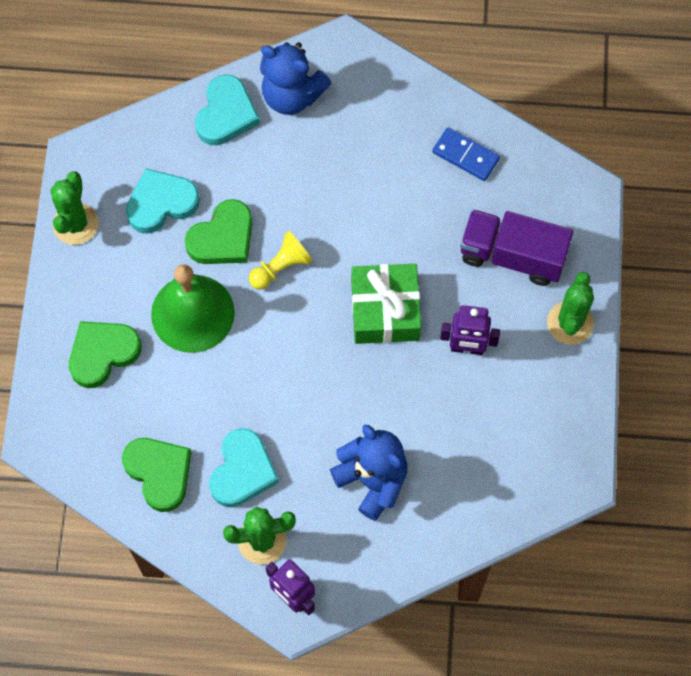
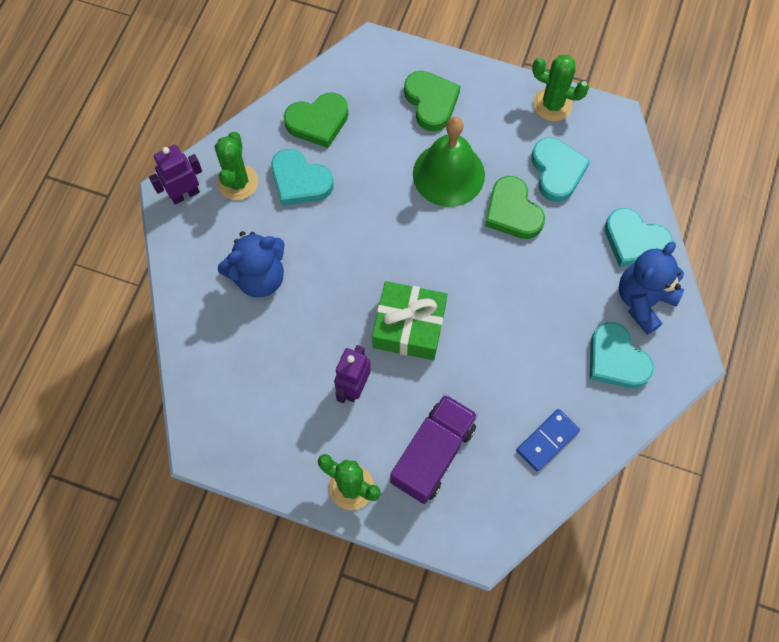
camera: 105 degrees right, 0 degrees up
(281, 267) = (473, 251): yellow pawn -> none
(363, 109) = (616, 359): none -> turquoise heart

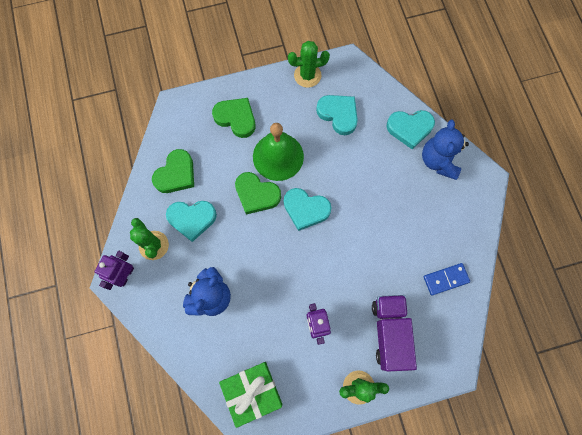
camera: 35 degrees left, 5 degrees up
(409, 327) = (322, 265): green gift -> green gift (252, 392)
(512, 212) = (331, 155): green heart -> green heart (256, 194)
(547, 440) = (445, 279): blue domino -> blue domino turned 60 degrees clockwise
(616, 359) = (448, 205): turquoise heart -> turquoise heart (306, 209)

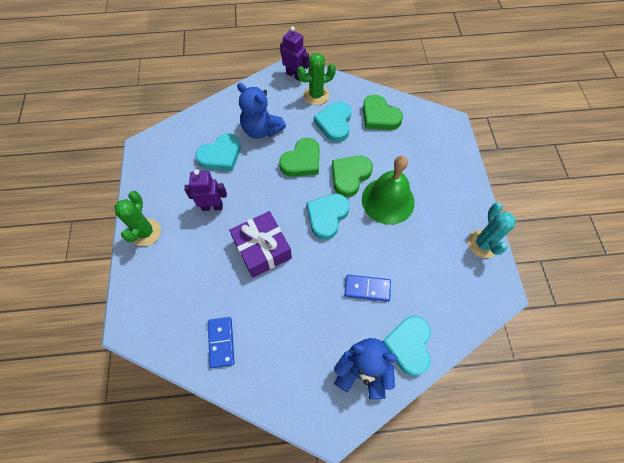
camera: 100 degrees right, 10 degrees down
(236, 118) = (433, 169): green heart -> green heart (302, 161)
(252, 392) = (173, 149): green gift -> none
(307, 75) = (483, 244): green cactus -> turquoise cactus
(338, 114) = (432, 267): turquoise heart -> turquoise heart (221, 155)
(352, 263) = (262, 249): none -> purple gift
(369, 165) = (367, 288): none -> blue domino
(390, 333) = (184, 271): purple truck -> none

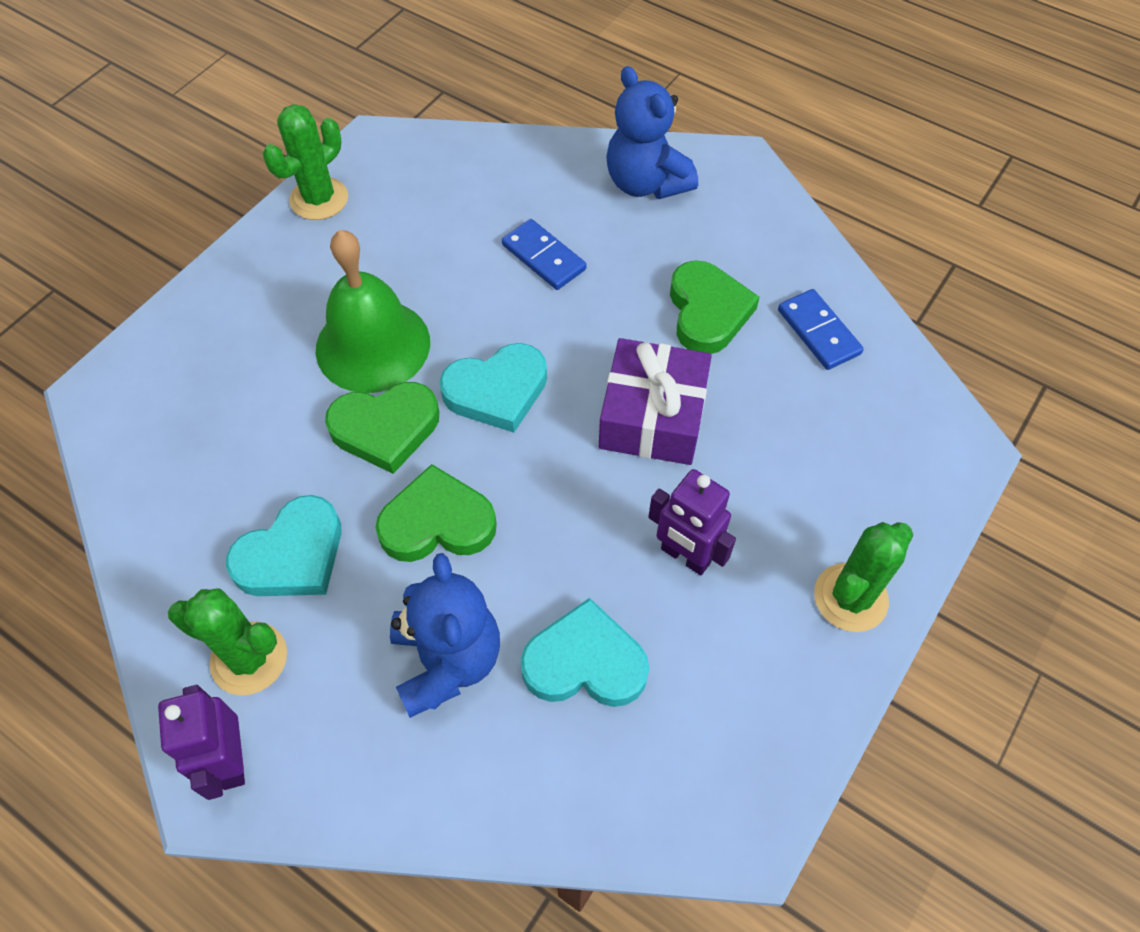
camera: 140 degrees left, 5 degrees down
(221, 342) = (818, 332): blue domino -> blue domino turned 60 degrees counterclockwise
(379, 116) = (194, 502): green heart -> green heart (707, 312)
(408, 345) = (559, 169): turquoise heart -> none
(483, 244) = (319, 199): turquoise cactus -> green cactus

